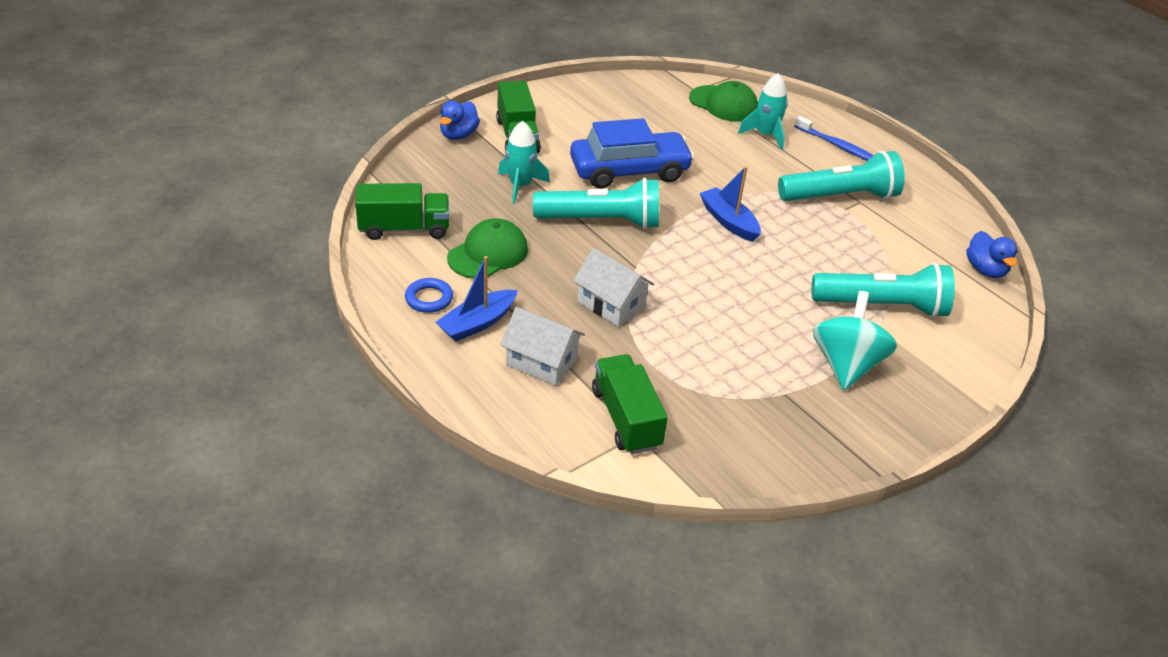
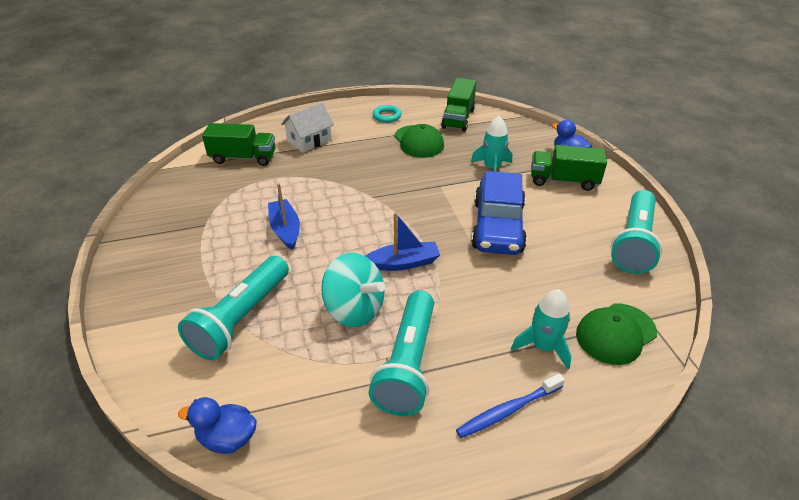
camera: 115 degrees right, 0 degrees up
(429, 299) = (387, 116): blue ring -> turquoise ring
(477, 323) = (356, 127): blue boat -> blue boat (285, 229)
(601, 221) = (433, 195): turquoise flashlight -> turquoise flashlight (633, 242)
(611, 304) = (340, 176): white house -> none
(846, 364) = (202, 266): turquoise spinning top -> turquoise spinning top (354, 310)

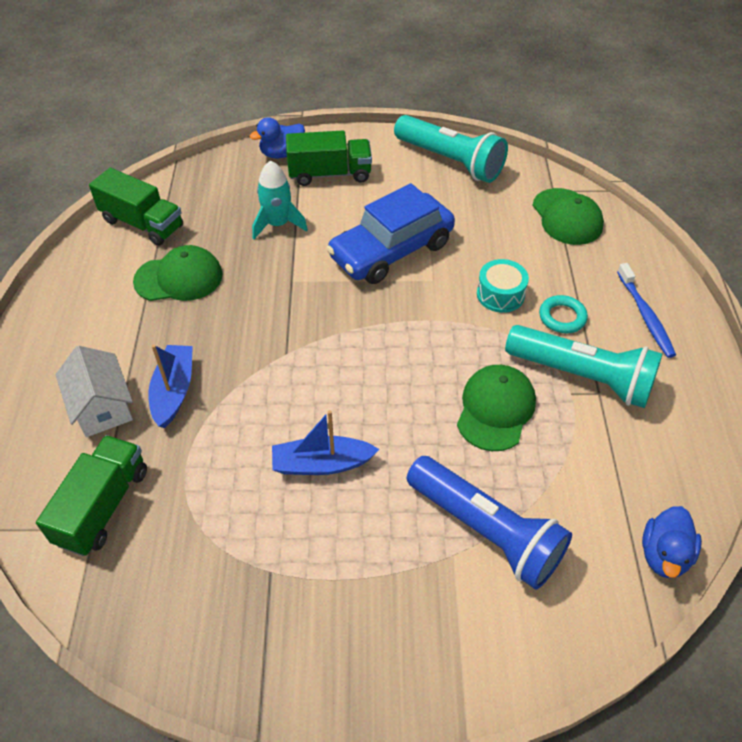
camera: 75 degrees left, 10 degrees up
(241, 318) = (486, 531): turquoise flashlight -> blue flashlight
(354, 310) = (495, 409): turquoise spinning top -> green cap
(387, 116) = (88, 298): turquoise ring -> turquoise ring (562, 317)
(403, 263) = (428, 348): blue boat -> blue boat (174, 391)
(482, 297) = (500, 294): none -> turquoise drum
(498, 226) = (391, 250): blue car -> blue car turned 120 degrees clockwise
(543, 346) = (574, 269): turquoise rocket -> none
(563, 181) = (330, 174): green truck -> green truck turned 120 degrees counterclockwise

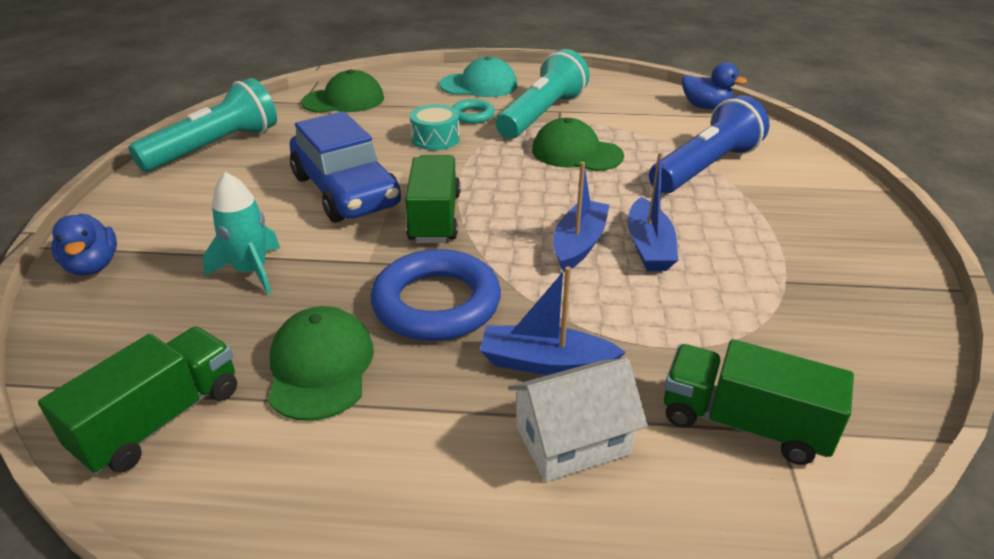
camera: 85 degrees left, 15 degrees down
(241, 325) = (436, 303): none -> blue ring
(323, 411) = (579, 244): none -> blue boat
(330, 174) = (174, 227): green truck -> green truck (435, 217)
(645, 316) = (479, 85): blue toothbrush -> turquoise cap

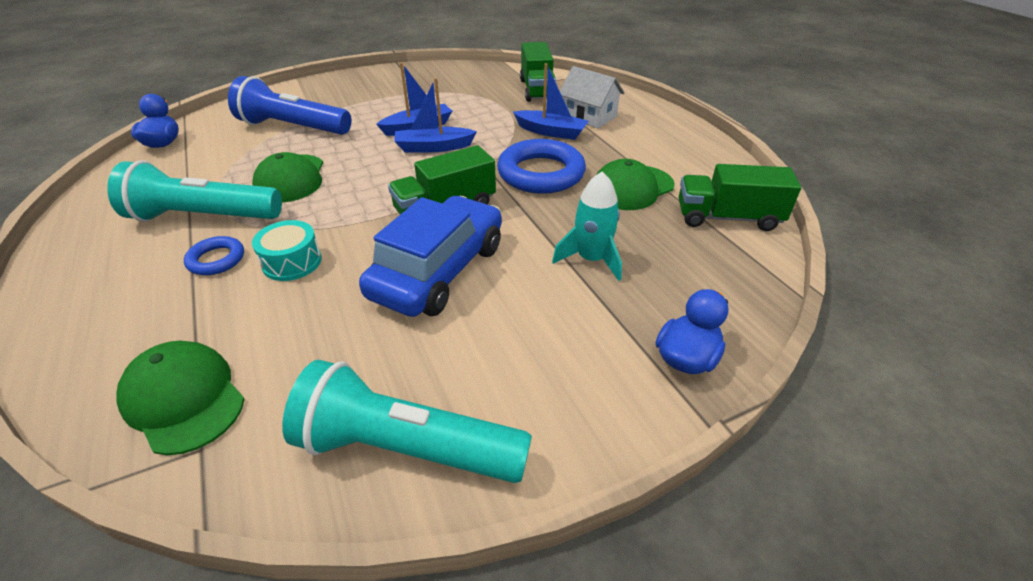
camera: 120 degrees left, 5 degrees up
(472, 115) = (216, 259): turquoise ring -> blue ring
(479, 85) = (106, 288): turquoise cap -> none
(545, 363) = (551, 132): blue boat -> blue boat turned 45 degrees counterclockwise

